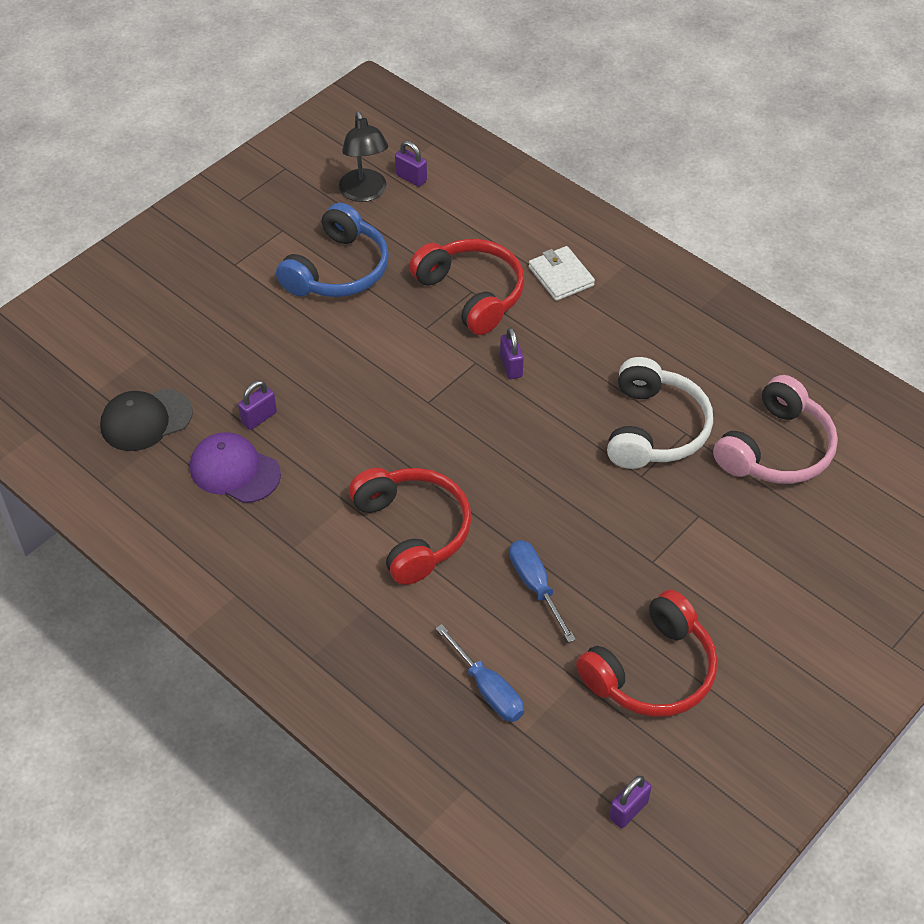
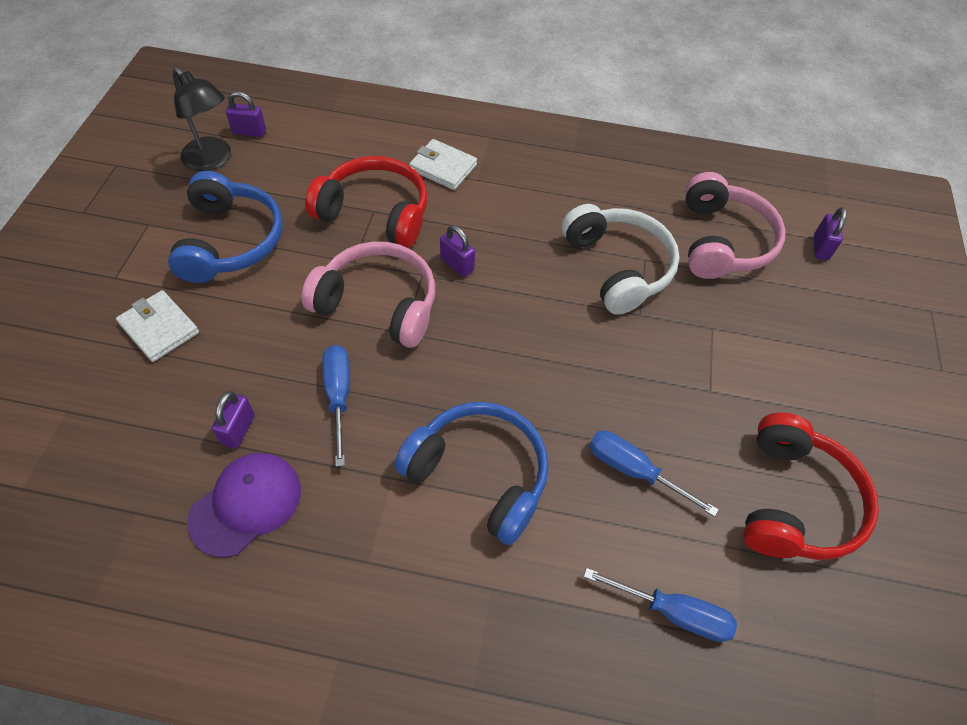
camera: 35 degrees left, 5 degrees up
(146, 420) = (104, 495): black cap -> none
(234, 470) = (246, 504): purple cap -> purple cap turned 135 degrees clockwise
(245, 318) = (159, 328): none -> white wallet
(345, 427) = (338, 396): none -> blue screwdriver
(412, 531) = (479, 475): red headphones -> blue headphones
(422, 371) = (378, 304): none -> pink headphones
(628, 810) = (894, 668): purple padlock -> purple padlock (820, 247)

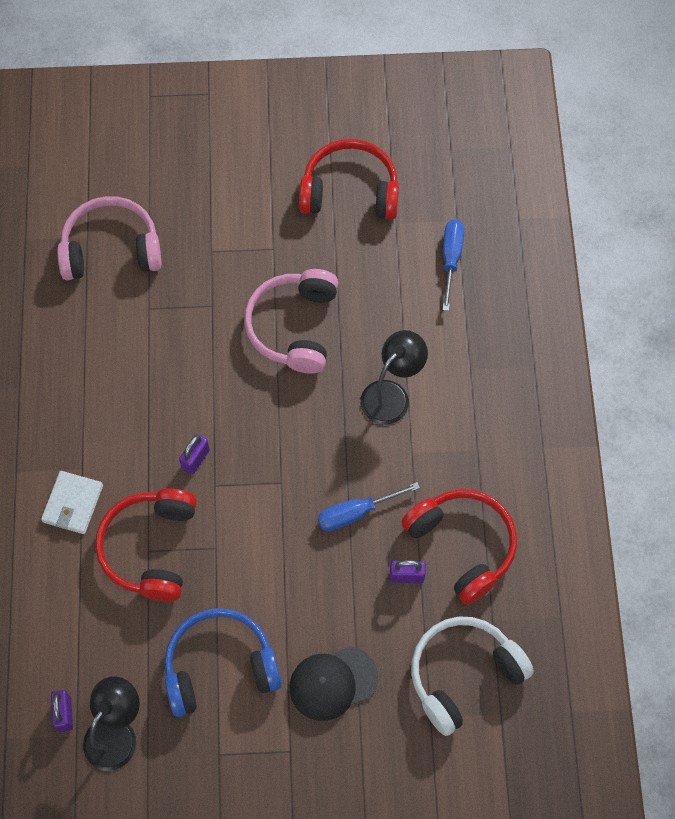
camera: 100 degrees left, 10 degrees up
(159, 328) = (333, 683): white wallet -> black cap
(246, 504) = (462, 545): purple cap -> red headphones
(378, 304) = (257, 511): pink headphones -> pink headphones (294, 327)
(479, 475) = (391, 394): blue headphones -> black lamp
(618, 267) = (164, 328): white headphones -> white headphones (463, 675)
(634, 471) = (357, 293): blue screwdriver -> none
(820, 247) = (99, 173): purple padlock -> none

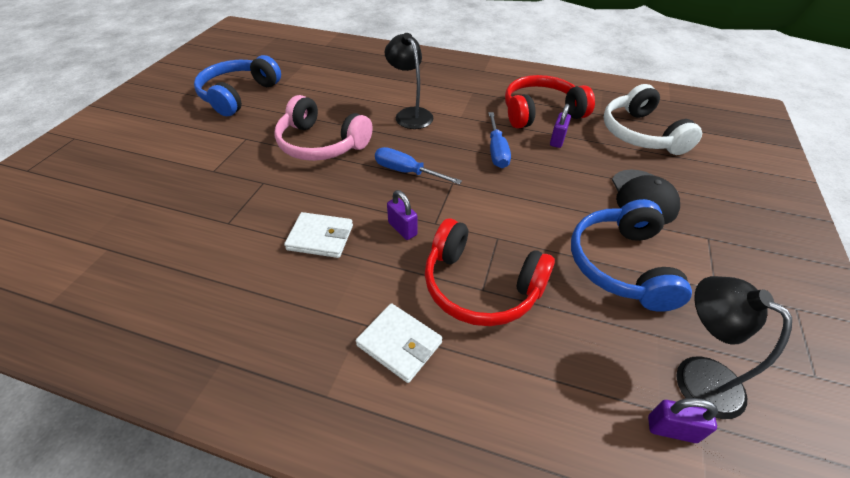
camera: 70 degrees left, 20 degrees down
(111, 249) = (141, 234): pink headphones -> none
(159, 394) = (320, 237): none -> white wallet
(350, 191) = (239, 95): red headphones -> blue headphones
(451, 259) = (329, 71): blue screwdriver -> blue screwdriver (407, 172)

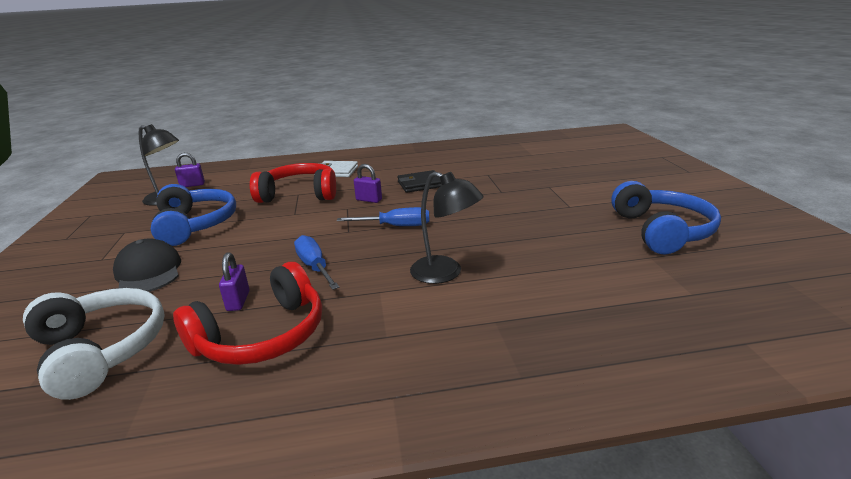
camera: 155 degrees right, 20 degrees down
(320, 237) = (420, 184): white wallet -> black wallet
(321, 144) = (498, 221): pink headphones -> none

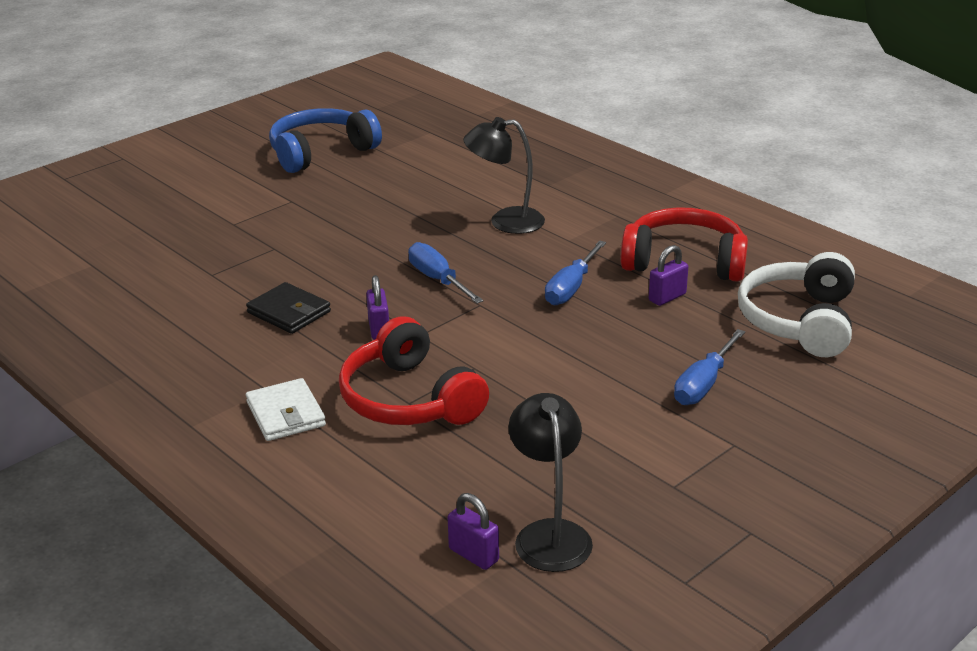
camera: 125 degrees left, 5 degrees up
(148, 272) = (704, 384): black cap -> blue screwdriver
(195, 225) = (587, 432): blue headphones -> none
(445, 273) = (505, 221): black lamp -> black lamp turned 90 degrees counterclockwise

